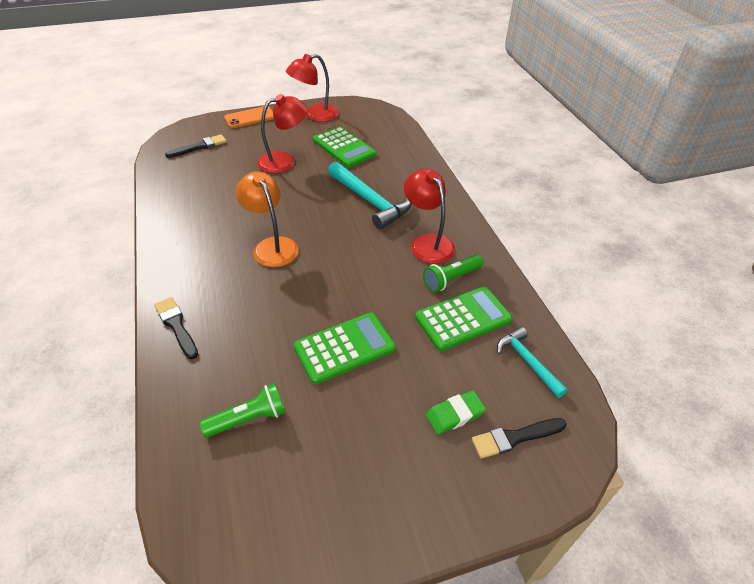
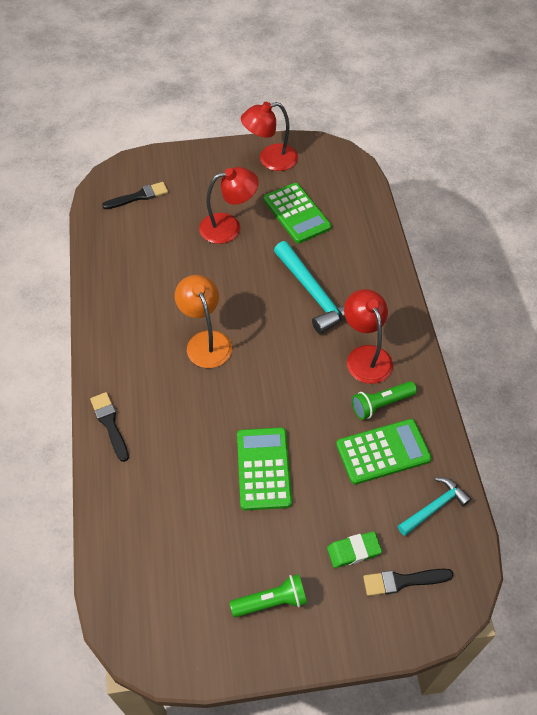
camera: 10 degrees right, 10 degrees up
(249, 418) = (170, 528): green flashlight -> green flashlight (271, 601)
(250, 117) = (196, 157): orange phone -> none
(344, 348) = (263, 468): green calculator -> green calculator turned 75 degrees counterclockwise
(527, 361) = (434, 507): turquoise hammer -> turquoise hammer turned 75 degrees clockwise

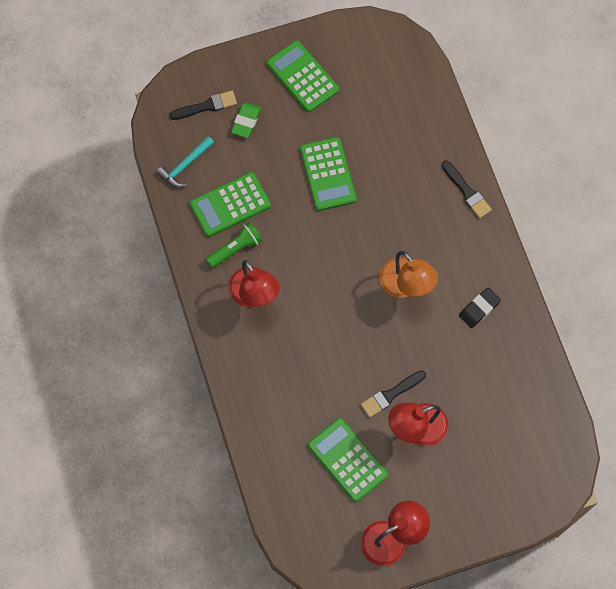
camera: 170 degrees right, 15 degrees up
(138, 196) = (525, 455): black brush -> black brush (391, 394)
(138, 310) = (479, 308): none -> black eraser
(271, 601) = (302, 77): green flashlight -> green calculator
(315, 294) = (312, 356): turquoise hammer -> none
(353, 551) = (246, 121): green eraser -> green eraser turned 45 degrees counterclockwise

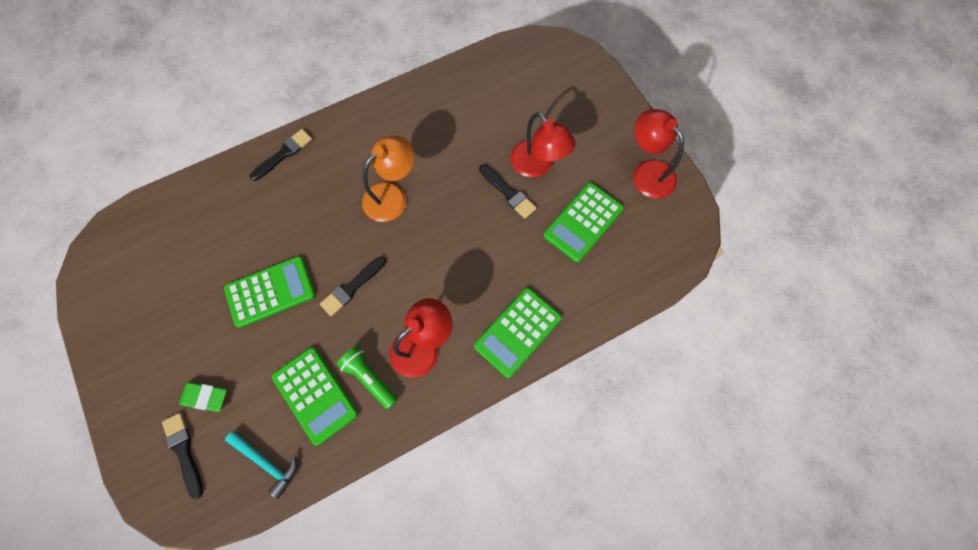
camera: 100 degrees left, 0 degrees up
(302, 77) = (146, 340): green calculator -> green calculator (518, 332)
(319, 241) = (352, 287): none -> black brush
(479, 308) = (407, 128): black eraser -> none

